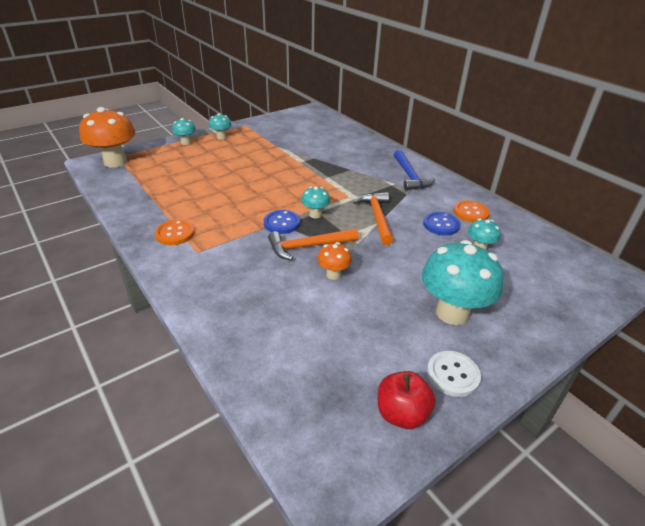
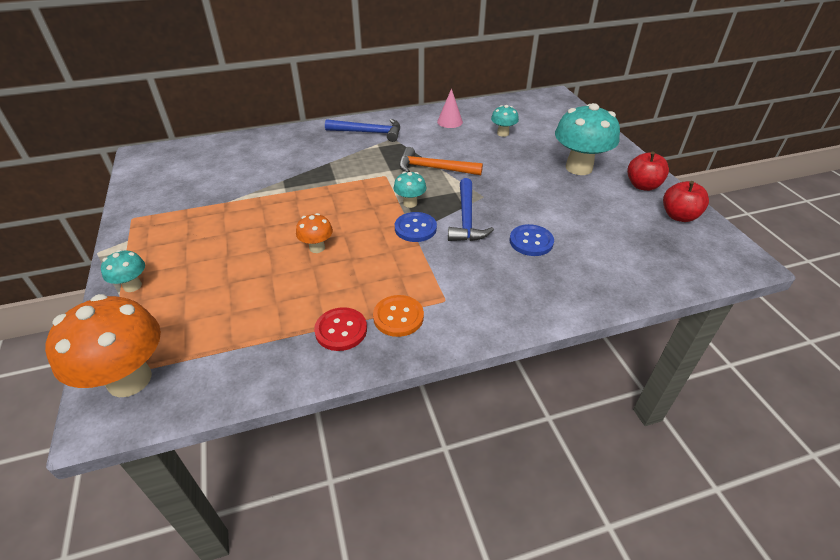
camera: 70 degrees left, 5 degrees up
(158, 214) = (341, 330): none -> red button
(221, 137) = (150, 246): turquoise mushroom -> none
(308, 246) = (466, 218): orange hammer -> blue hammer
(333, 274) = (516, 213): orange mushroom -> orange mushroom (317, 248)
(441, 225) = (461, 140): blue button -> blue button (531, 241)
(453, 374) = (642, 185): white button -> red apple
(471, 213) = (450, 121): orange button -> pink cone

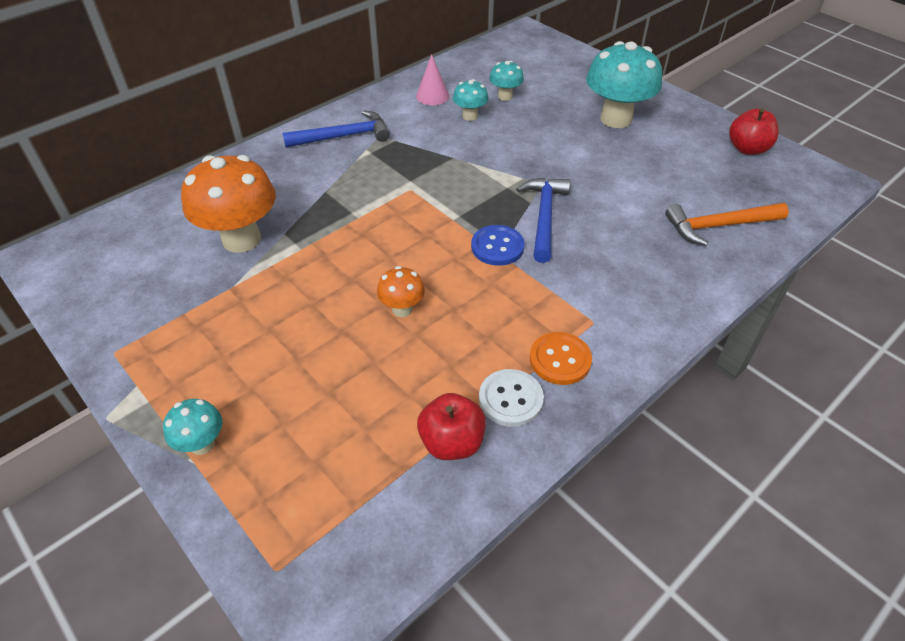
camera: 25 degrees left, 5 degrees up
(129, 379) = (308, 561): orange mushroom -> orange mushroom (241, 239)
(341, 330) = (510, 399): red button -> white button
(410, 203) = (467, 217): turquoise mushroom -> turquoise mushroom (470, 116)
(434, 168) = (460, 164): orange hammer -> orange hammer (719, 226)
(466, 218) = (544, 217): blue hammer -> blue hammer turned 150 degrees counterclockwise
(531, 241) = (630, 223): blue button -> none
(642, 185) = (692, 123): red apple -> red apple (452, 442)

